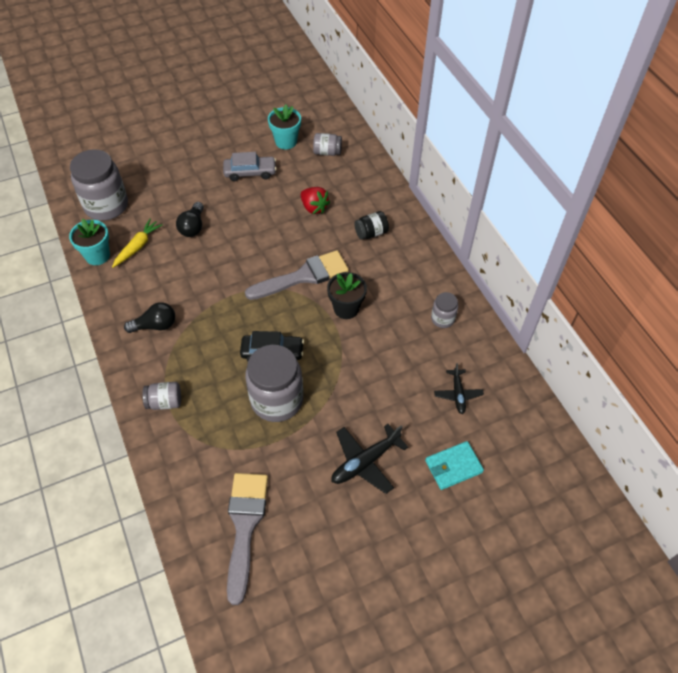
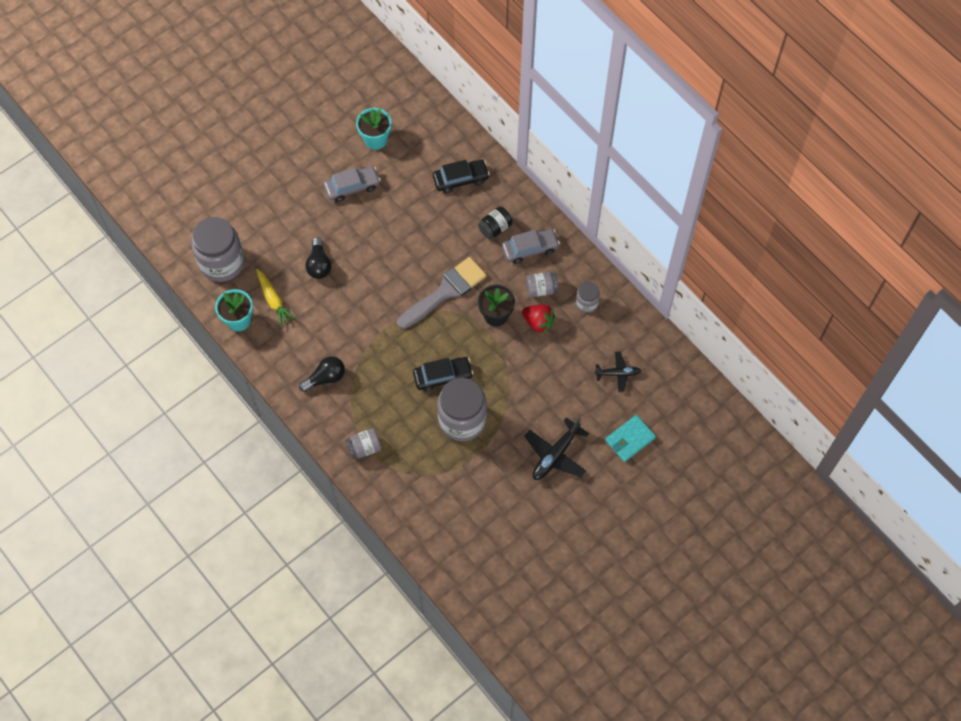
camera: 15 degrees left, 10 degrees up
(138, 246) = (274, 300): yellow carrot -> yellow carrot turned 135 degrees clockwise
(245, 526) = (473, 534): grey brush -> none
(314, 207) = (430, 213): red strawberry -> red strawberry (538, 322)
(327, 152) = (422, 142): grey jar -> grey jar (541, 289)
(352, 187) = (460, 179): none -> black car
(399, 258) = (530, 249): none -> grey car
(458, 394) = (618, 373): black plane -> black plane turned 75 degrees counterclockwise

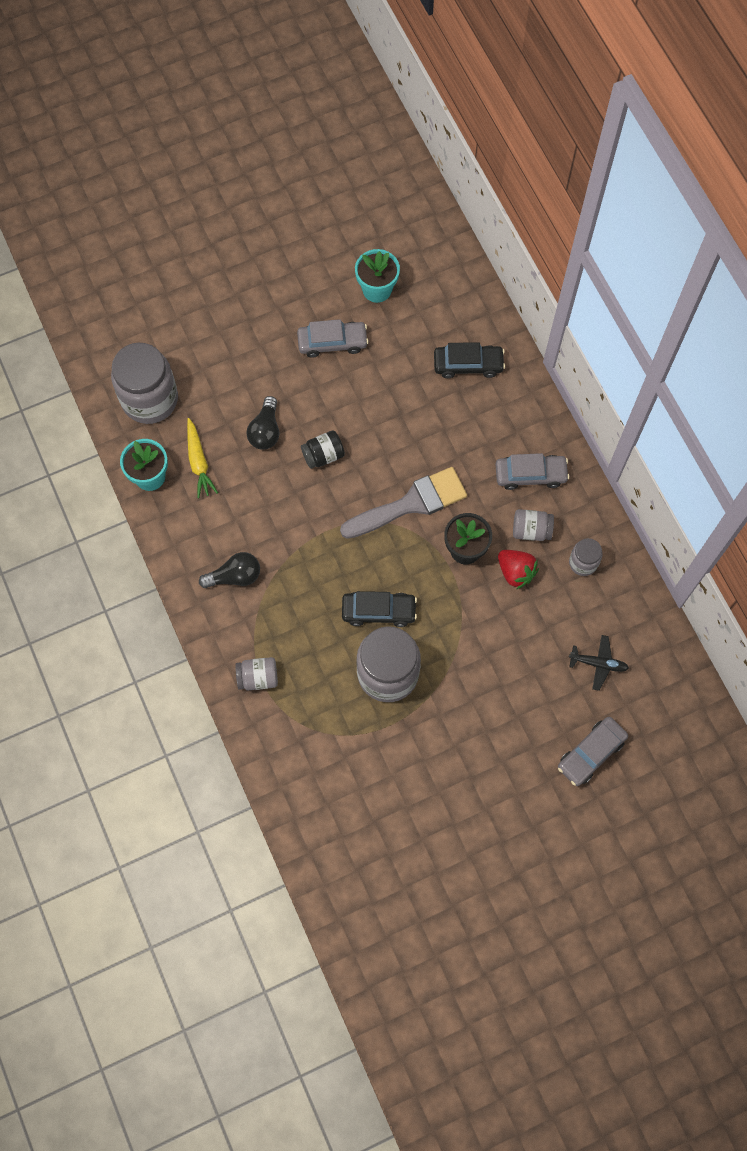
camera: 15 degrees right, 5 degrees up
(495, 228) = (494, 437): black jar -> black jar (323, 455)
(555, 455) = (491, 749): black plane -> none
(630, 439) = (591, 753): turquoise wallet -> grey car

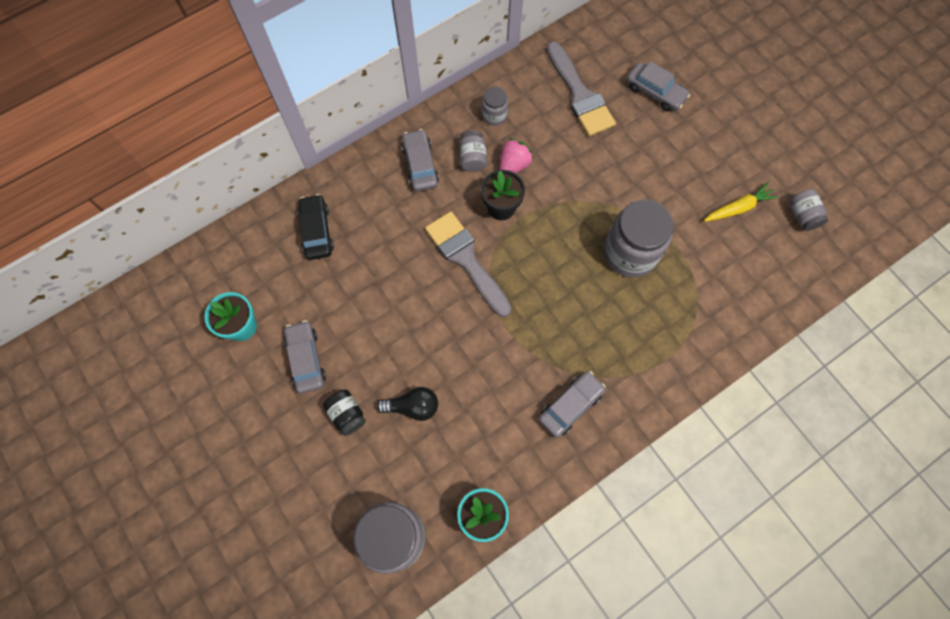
camera: 100 degrees left, 0 degrees up
(199, 462) = (457, 467): yellow carrot -> yellow carrot (738, 208)
(235, 576) = (570, 405): black light bulb -> grey car
(258, 677) = (663, 364): grey jar -> grey jar (802, 215)
(323, 455) = (430, 346): black jar -> black jar (347, 414)
(379, 611) = (575, 270): black car -> none
(515, 572) = (513, 165): red strawberry -> pink strawberry
(598, 664) = (580, 95): black plane -> grey brush

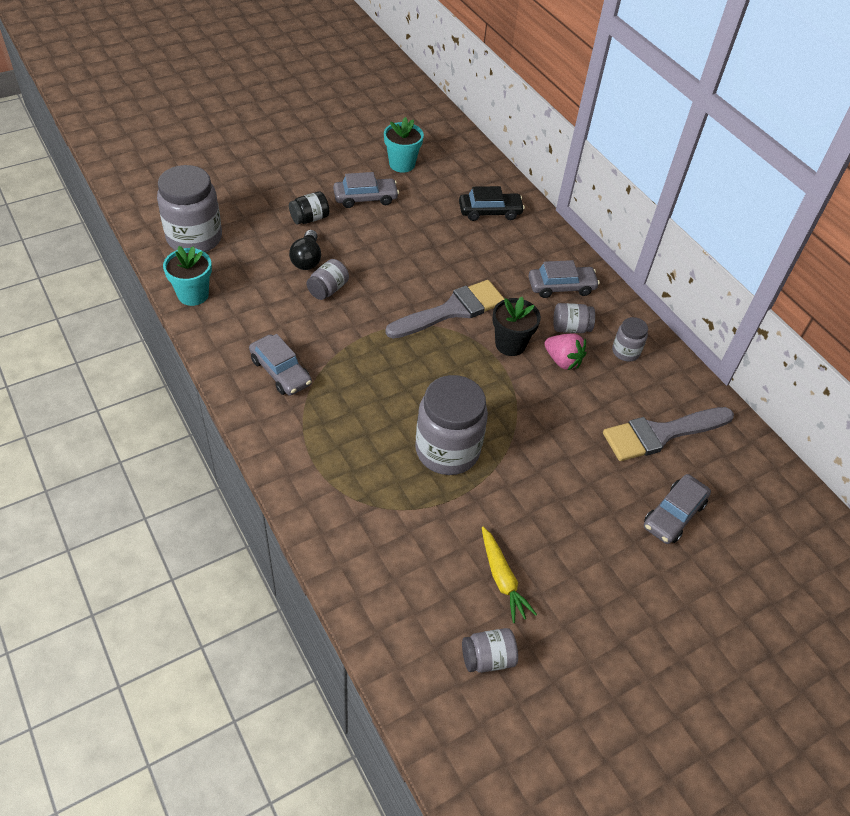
camera: 90 degrees right, 20 degrees down
(454, 378) = (328, 289): none -> grey jar

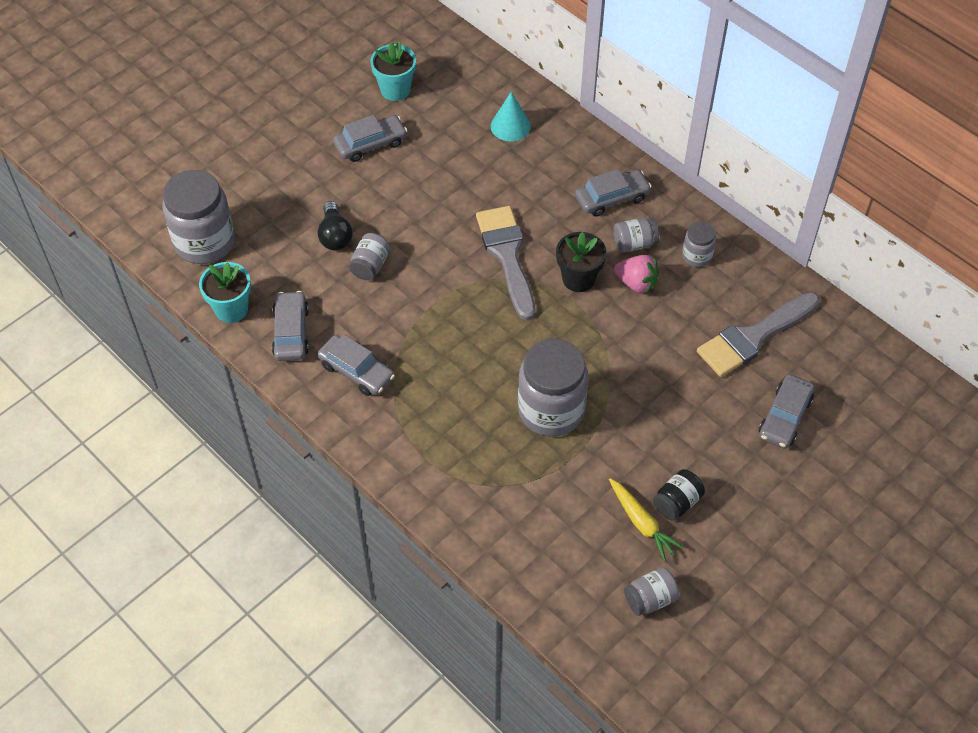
camera: 10 degrees left, 5 degrees up
(236, 325) = (291, 332): none -> grey car
(309, 218) = (319, 185): black jar -> black jar (677, 502)
(452, 310) = (507, 256): grey brush -> grey brush turned 60 degrees counterclockwise
(490, 212) = (510, 126): black car -> turquoise cone

